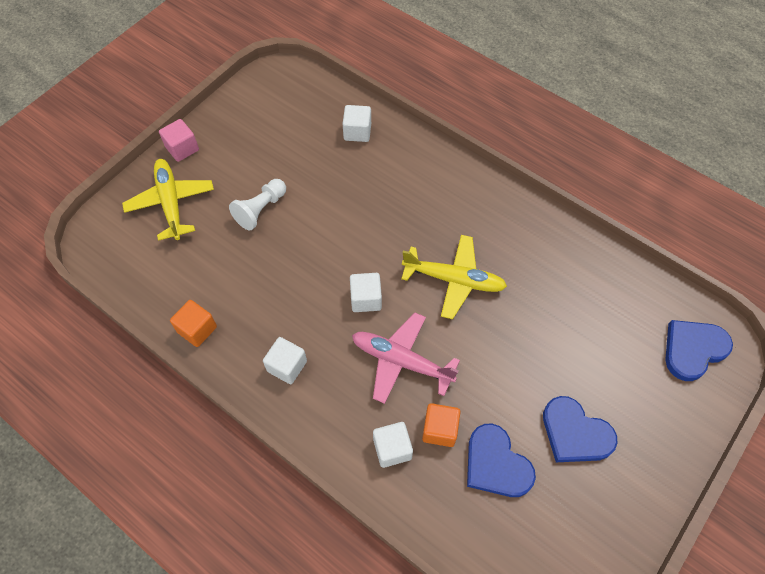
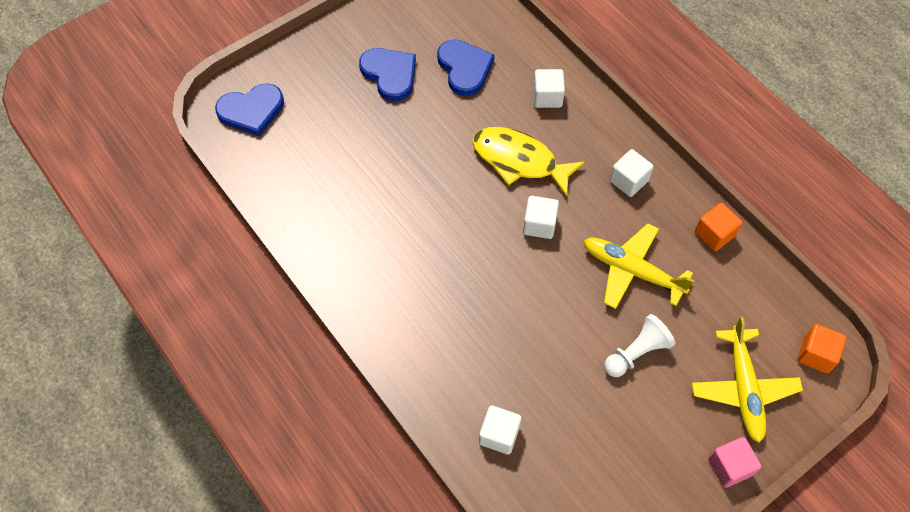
camera: 165 degrees left, 0 degrees up
(402, 361) = (519, 161): pink plane -> yellow fish
(439, 429) = (502, 101): orange cube -> orange cube (816, 354)
(453, 279) = (445, 223): yellow plane -> yellow plane (632, 271)

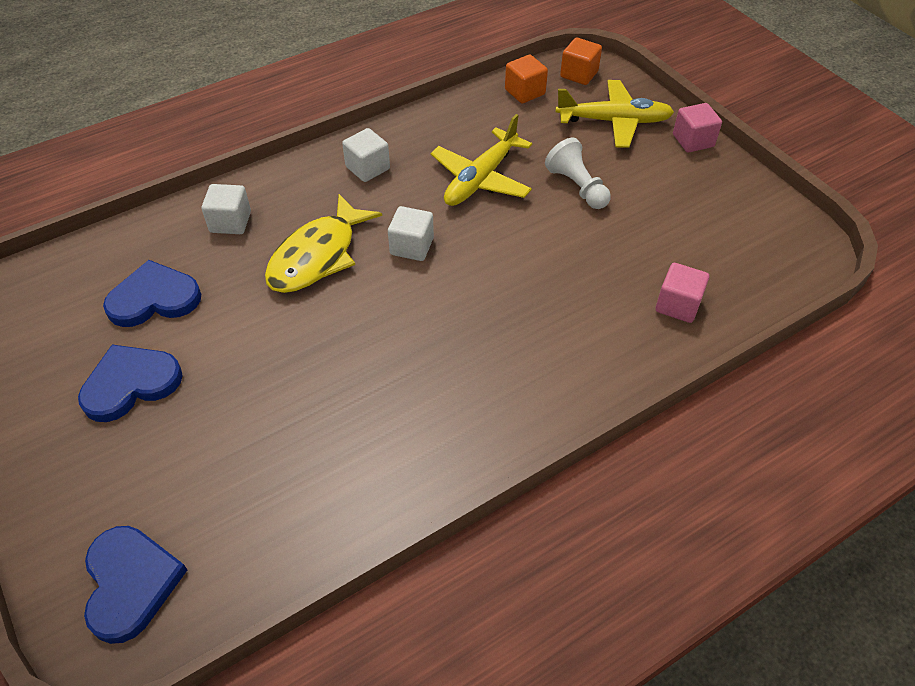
camera: 85 degrees left, 10 degrees down
(499, 435) = (678, 305): white cube -> pink cube
(714, 234) = (445, 116): orange cube -> orange cube (524, 92)

